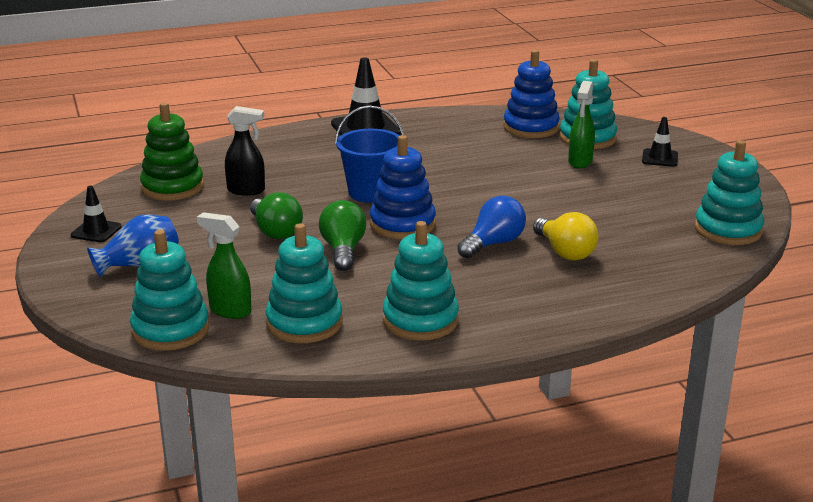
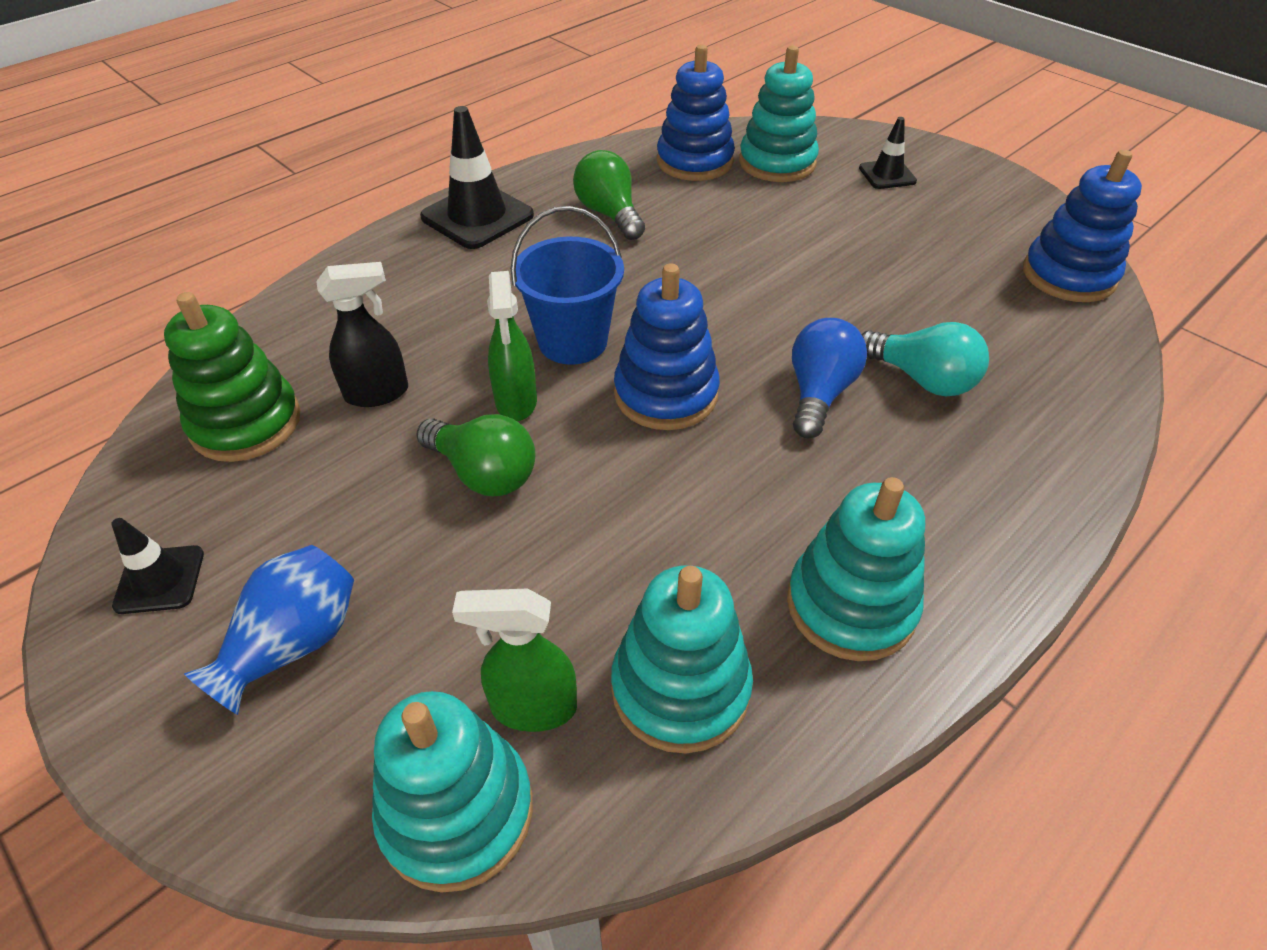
camera: 25 degrees left, 20 degrees up
(343, 250) = (619, 481): green light bulb -> green light bulb (609, 214)
(565, 252) = (922, 379): yellow light bulb -> turquoise light bulb
(580, 162) = (802, 206): green spray bottle -> green spray bottle (516, 402)
(728, 230) = (1068, 275): turquoise stacking toy -> blue stacking toy

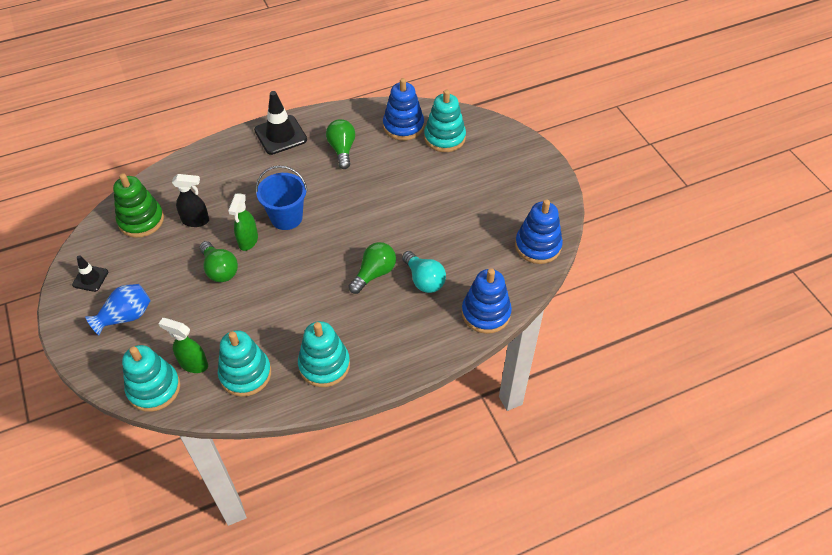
camera: 20 degrees right, 5 degrees up
(666, 394) = (310, 255): blue stacking toy -> blue stacking toy (486, 313)
(819, 393) = (374, 273): blue light bulb -> green light bulb
(887, 175) = (495, 160): black traffic cone -> none

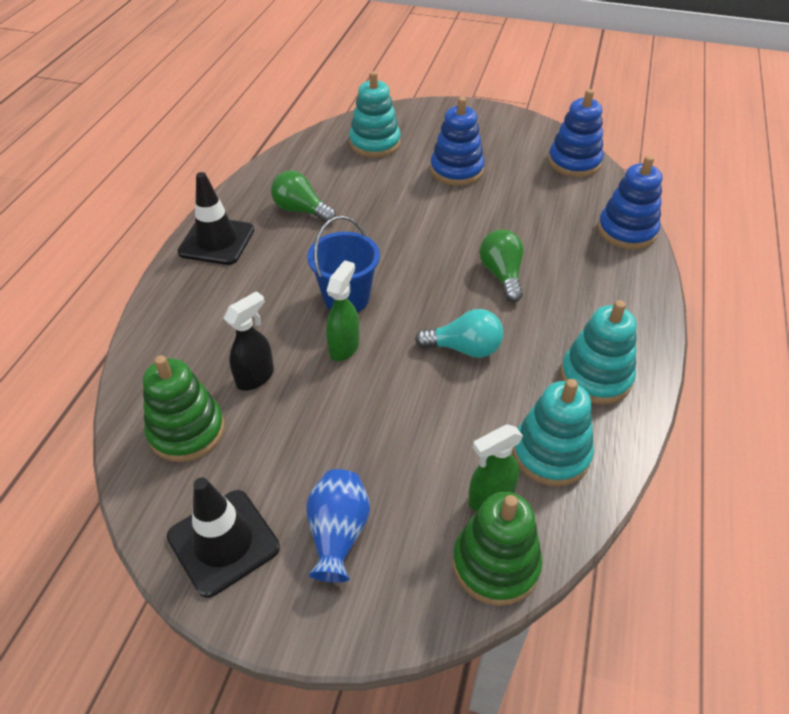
camera: 50 degrees left, 5 degrees down
(90, 278) = (223, 542): black traffic cone -> black traffic cone, size x1.77
(154, 388) = (495, 564): turquoise stacking toy -> green stacking toy
(220, 270) = (361, 395): green light bulb -> none
(248, 241) = (344, 347): green spray bottle -> green spray bottle turned 120 degrees counterclockwise
(403, 126) = (325, 158): blue stacking toy -> blue stacking toy (456, 170)
(424, 280) = (545, 247): turquoise light bulb -> turquoise light bulb (464, 348)

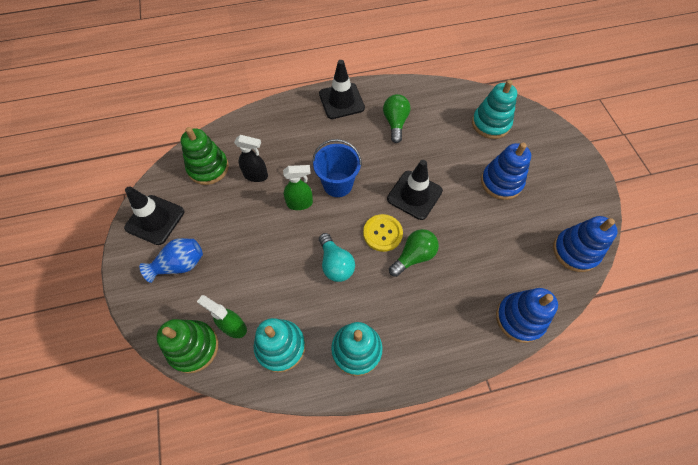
camera: 60 degrees right, 15 degrees up
(419, 239) = (414, 195): none -> black traffic cone
(451, 288) = (382, 233): none -> yellow button

